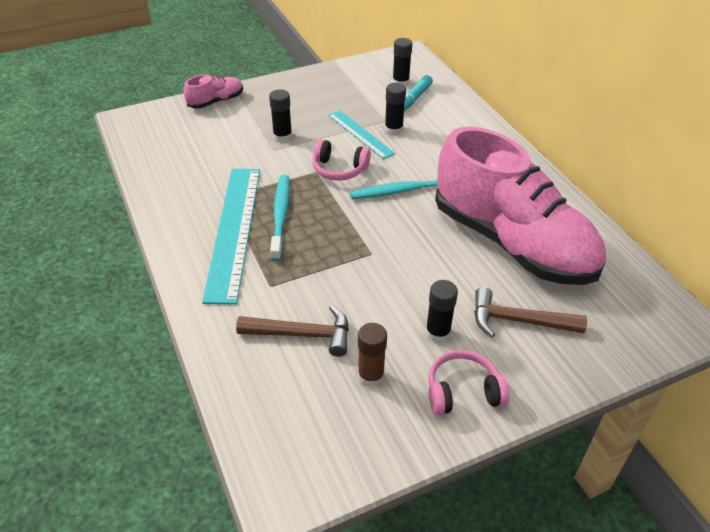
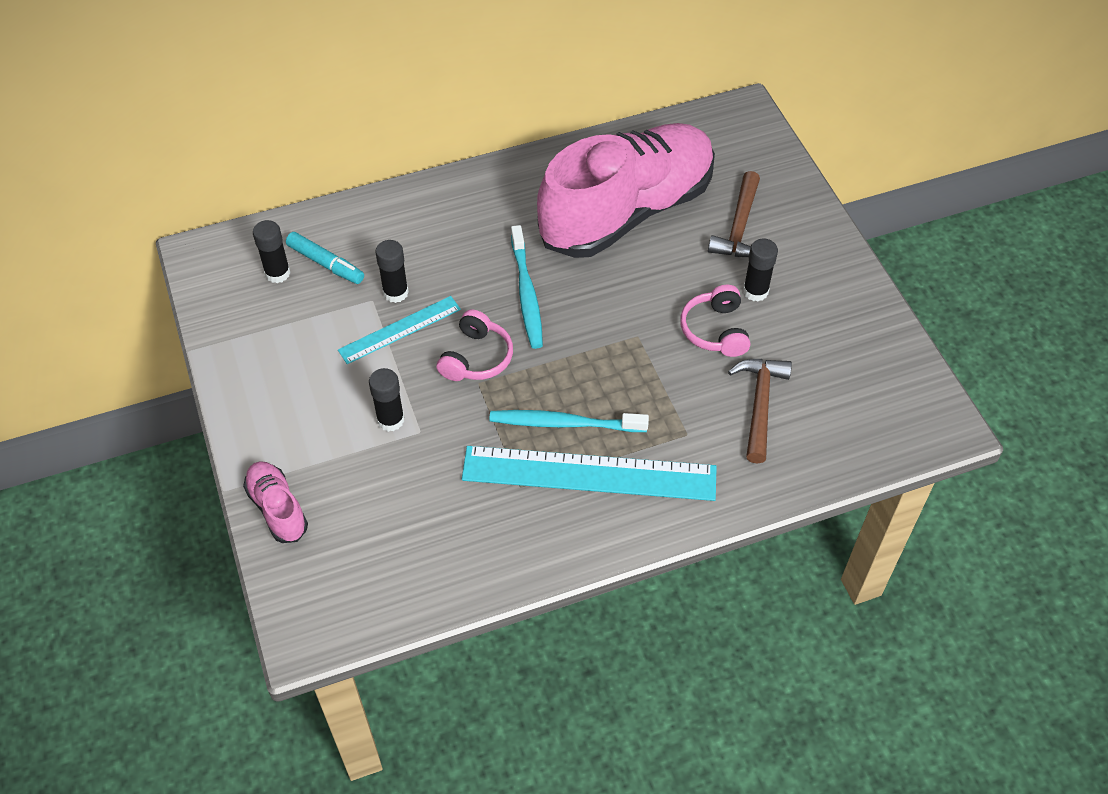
camera: 85 degrees left, 10 degrees up
(371, 376) = (812, 350): brown glue stick -> none
(463, 392) = (827, 282): pink headphones -> pink headphones (715, 330)

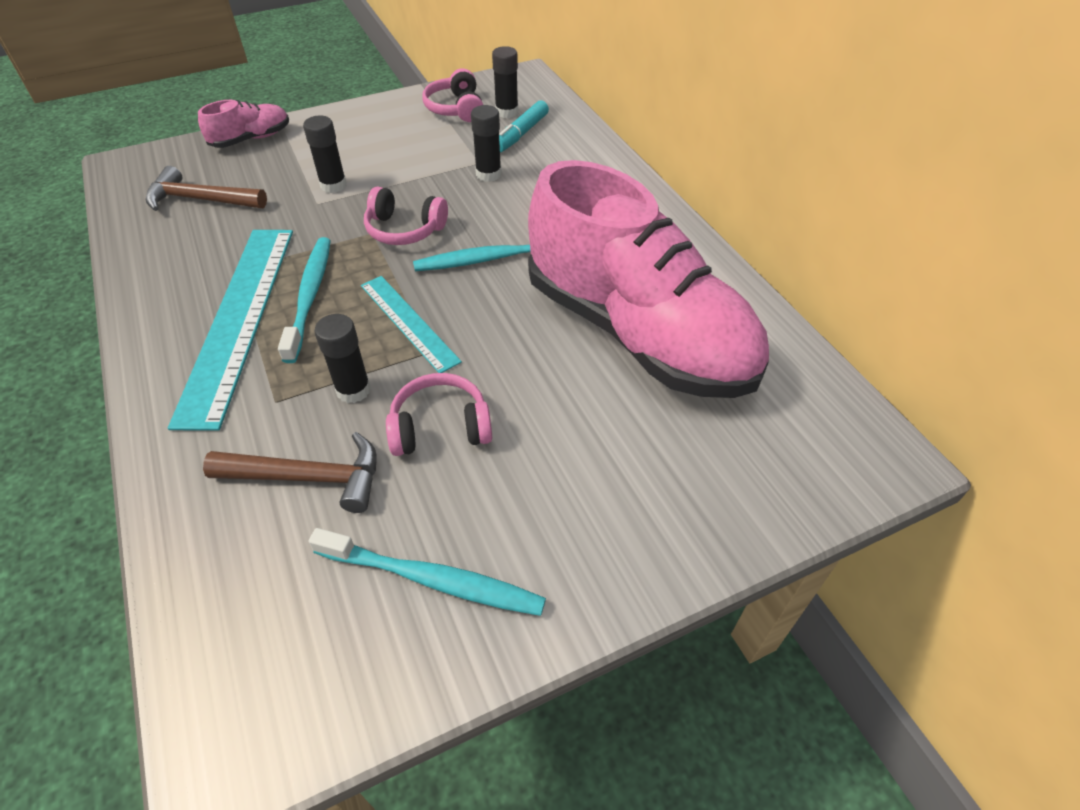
camera: 85 degrees right, 5 degrees down
(258, 317) = (456, 108): none -> pink headphones
(399, 329) = (442, 181): turquoise ruler -> turquoise ruler (409, 322)
(739, 227) = (635, 453): brown hammer -> brown hammer (201, 200)
(755, 291) = (513, 473): black glue stick -> black glue stick (353, 390)
(835, 333) = (434, 579): none -> turquoise toothbrush

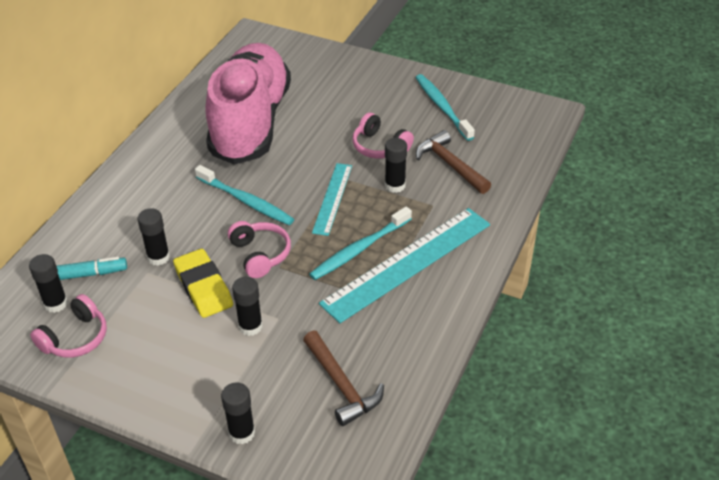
camera: 130 degrees left, 5 degrees down
(251, 139) = (242, 433): pink shoe -> black glue stick
(415, 182) = (203, 287): none -> yellow eraser

